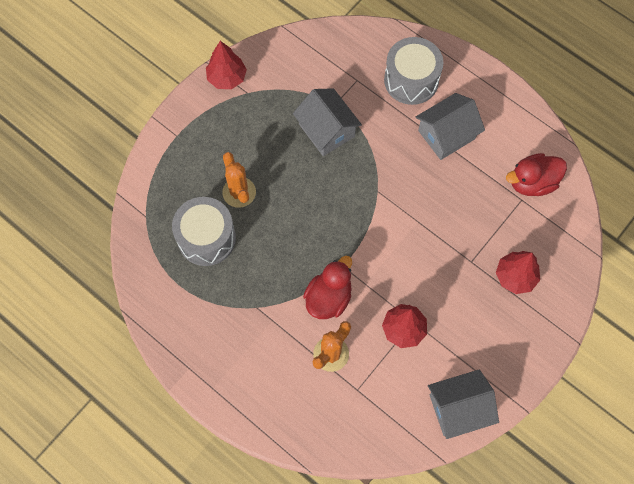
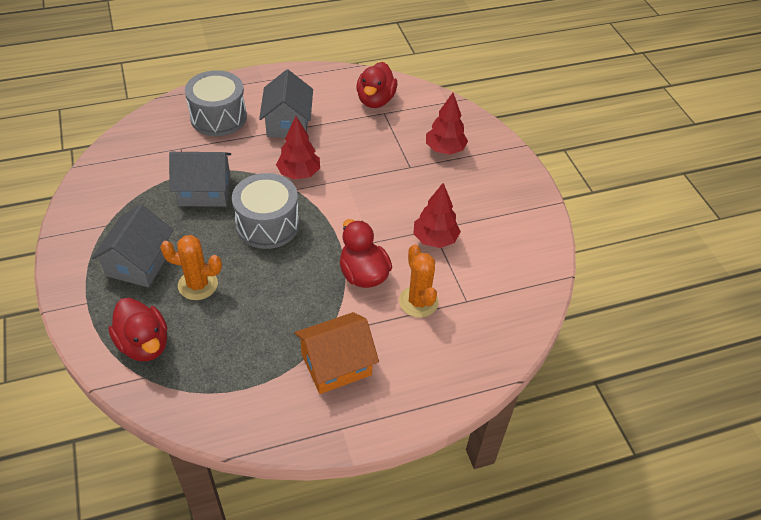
camera: 60 degrees left, 20 degrees down
(169, 197) = (144, 344): none -> red duck
(206, 238) = (218, 336): grey drum -> grey drum (267, 224)
(227, 78) = (74, 231): red tree -> red tree (299, 173)
(236, 331) = (336, 364): none -> orange house
(458, 408) = (532, 241): grey house -> grey house (139, 263)

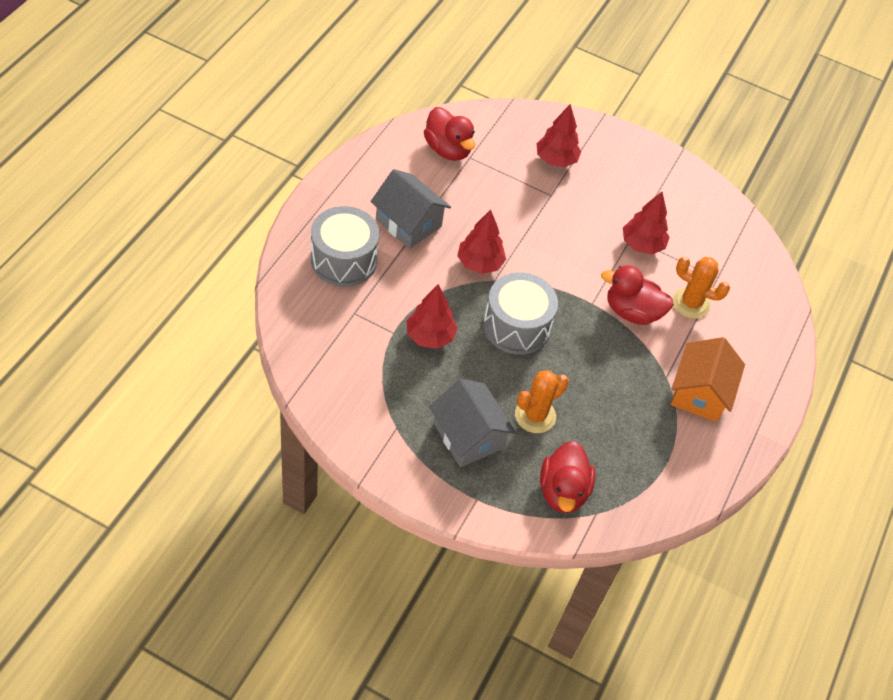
camera: 50 degrees left, 5 degrees up
(144, 344) = (563, 491): red duck -> red duck turned 90 degrees clockwise
(204, 191) = (430, 336): grey house -> red tree

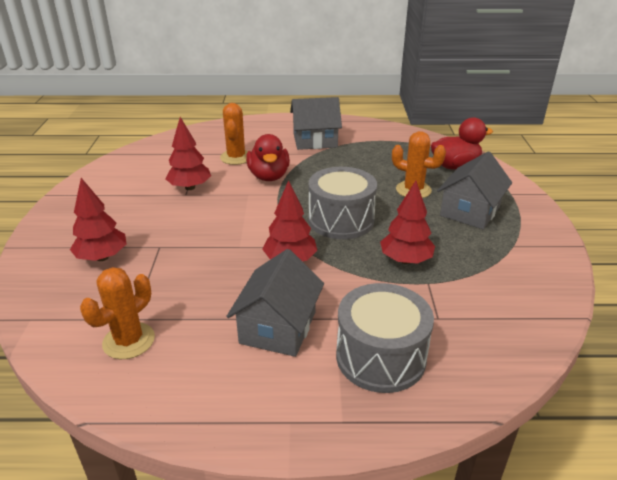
camera: 110 degrees left, 20 degrees down
(448, 149) = (129, 341): red duck -> orange cactus
(700, 393) = (315, 140): orange house -> grey house

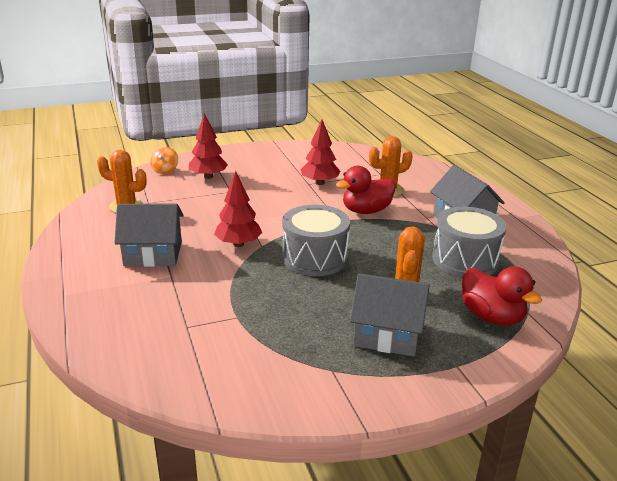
camera: 70 degrees right, 5 degrees down
(45, 292) = (165, 170): none -> orange spinning top
(380, 357) = (130, 302): grey drum -> grey drum (465, 259)
(405, 260) = (267, 300): red tree -> none

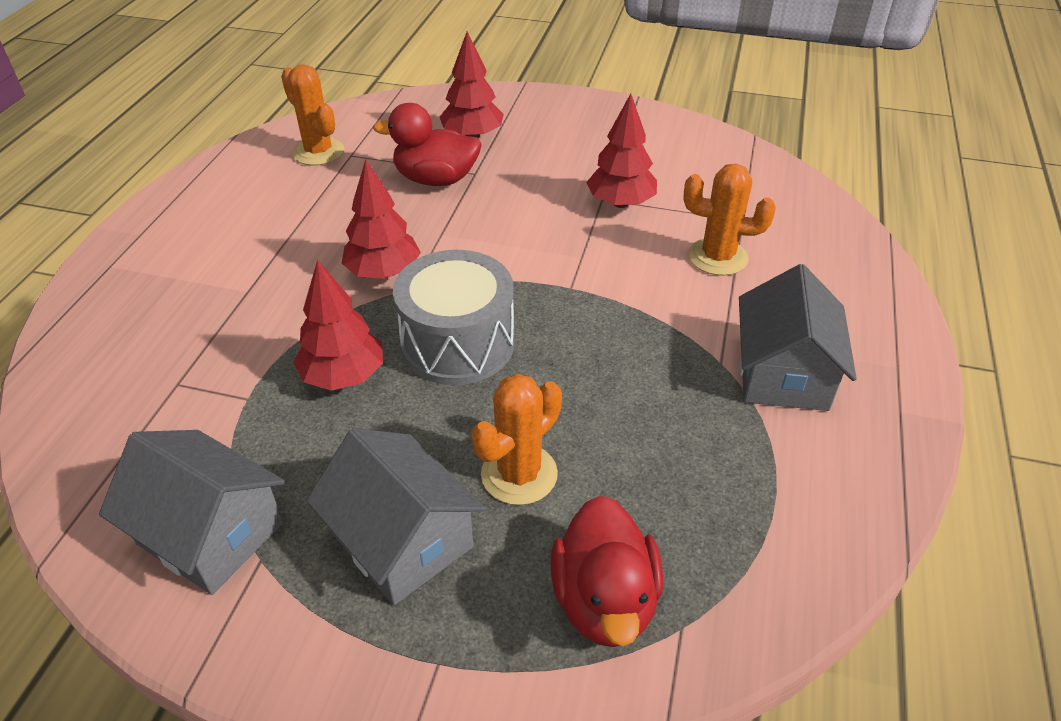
camera: 35 degrees right, 15 degrees up
(153, 254) = (265, 244): grey house -> grey house (210, 533)
(165, 170) = (428, 107): orange spinning top -> none
(276, 290) = (344, 376): none -> red tree
(366, 211) = (634, 286): red duck -> red duck (436, 179)
(465, 259) = (693, 458): grey drum -> none

